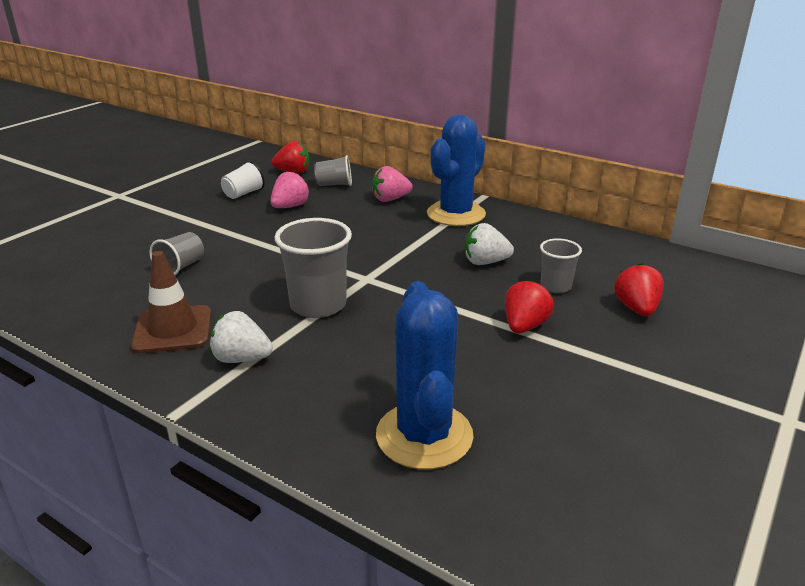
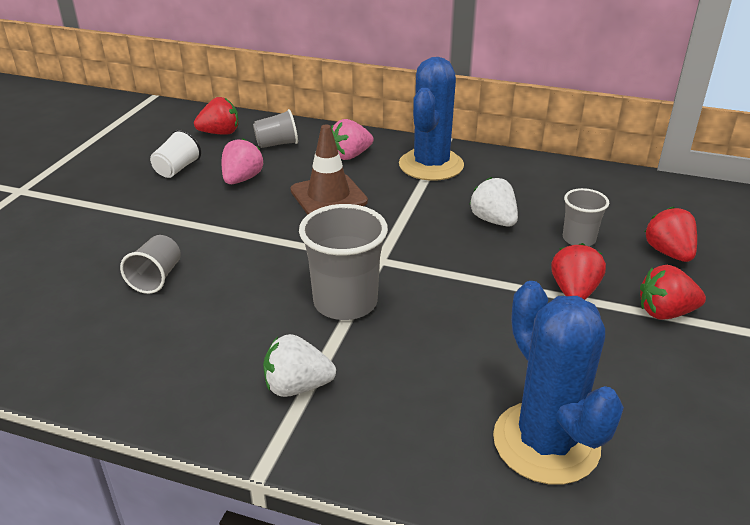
camera: 15 degrees left, 5 degrees up
(173, 330) = (194, 363): brown traffic cone -> brown traffic cone (328, 196)
(485, 262) = (493, 220): white strawberry -> white strawberry turned 75 degrees clockwise
(602, 355) = (665, 312): none -> red strawberry

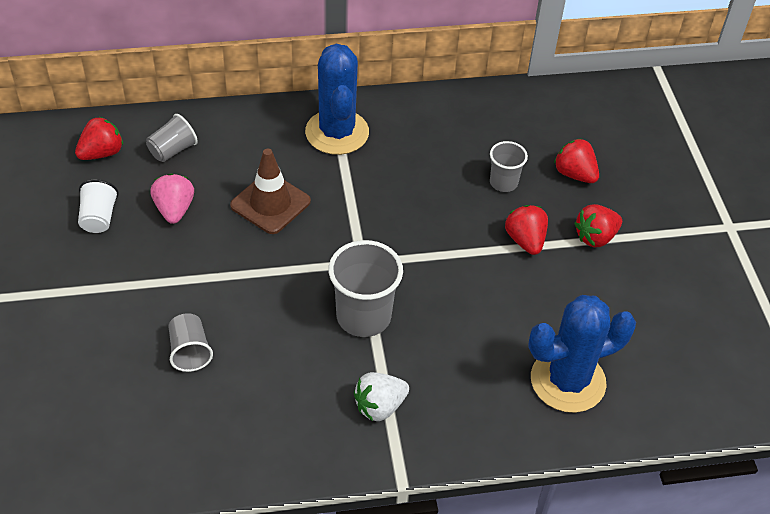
camera: 30 degrees left, 15 degrees up
(350, 155) = (255, 143): pink strawberry -> none
(493, 220) = (427, 184): white strawberry -> none
(546, 442) = (568, 381): blue cactus -> blue cactus turned 60 degrees counterclockwise

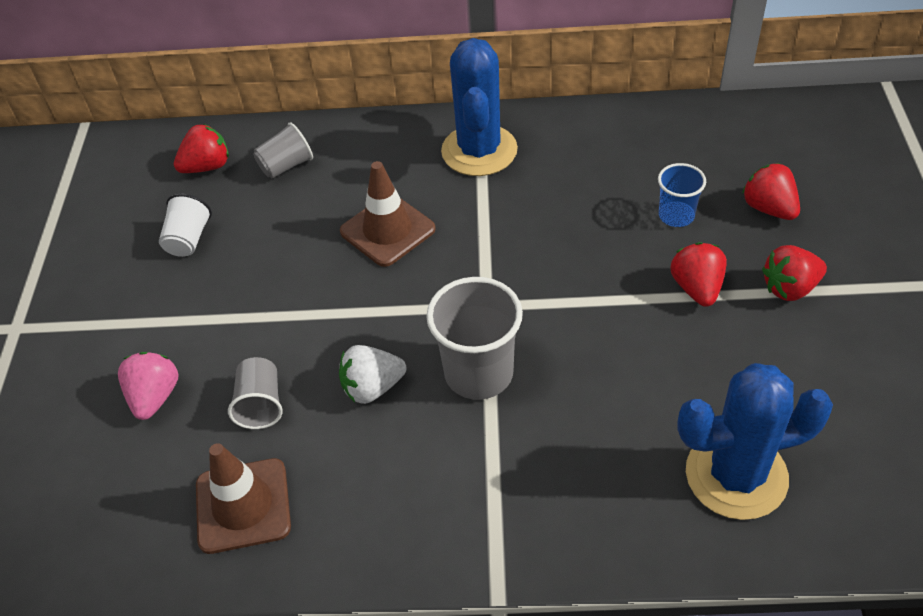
camera: 15 degrees right, 0 degrees up
(174, 210) = (275, 233): pink strawberry -> pink strawberry (155, 397)
(191, 431) = (243, 506): none -> brown traffic cone
(380, 406) = (483, 491): white strawberry -> white strawberry (372, 388)
(503, 182) = (676, 216): grey cup -> blue cup

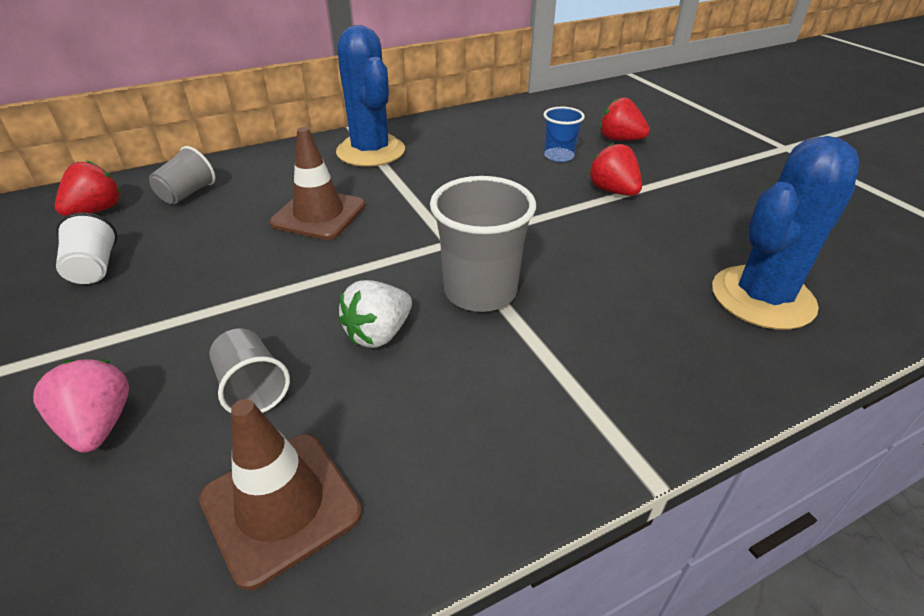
camera: 30 degrees left, 10 degrees down
(790, 288) = (677, 176): red strawberry -> none

